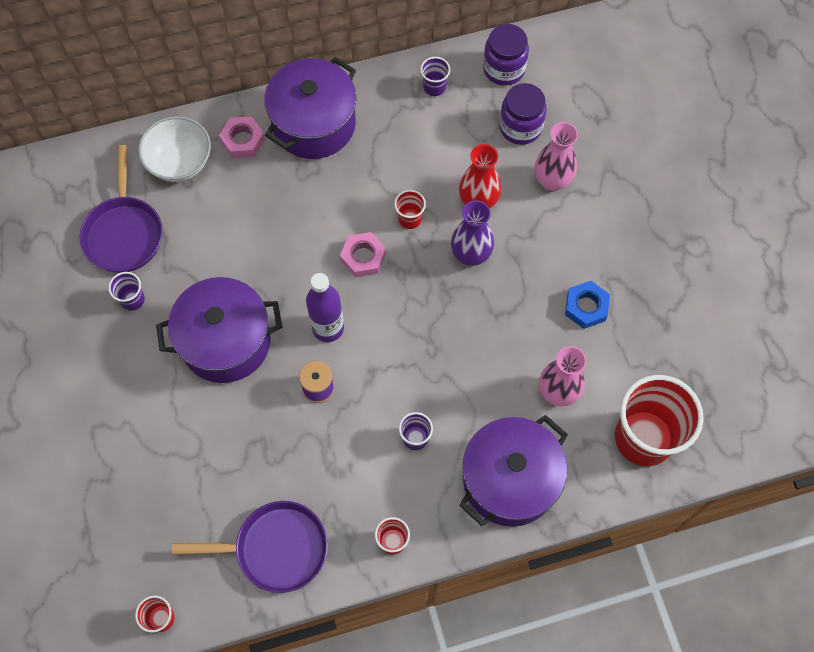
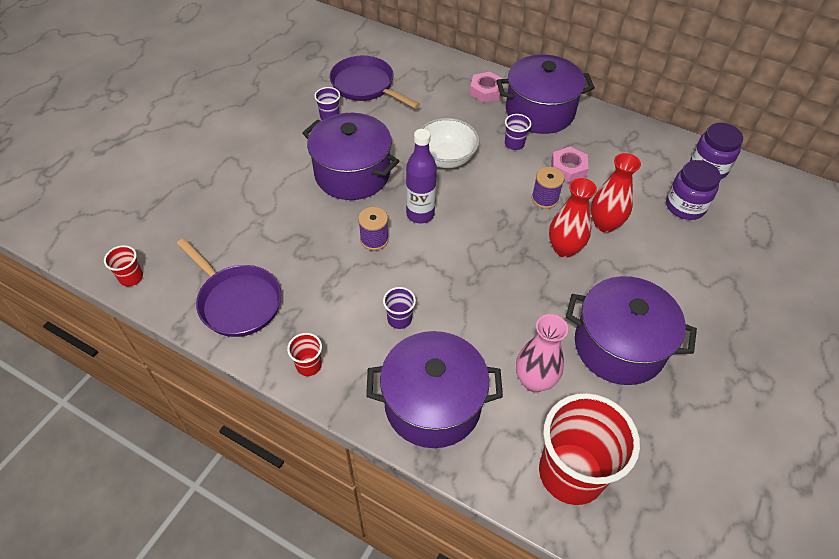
camera: 45 degrees right, 15 degrees down
(124, 233) = (365, 86): purple pan -> purple pan turned 90 degrees clockwise
(180, 162) = (437, 77): white bowl -> white bowl (446, 158)
(363, 257) = (488, 196): pink nut -> pink nut (568, 168)
(410, 219) = (544, 199): red cup -> purple spool
(434, 87) = (644, 145): purple cup -> purple cup (514, 144)
(470, 255) = (564, 249): purple vase -> red vase
(552, 181) = (676, 252): pink vase -> none
(586, 307) = (619, 346): blue nut -> purple pot

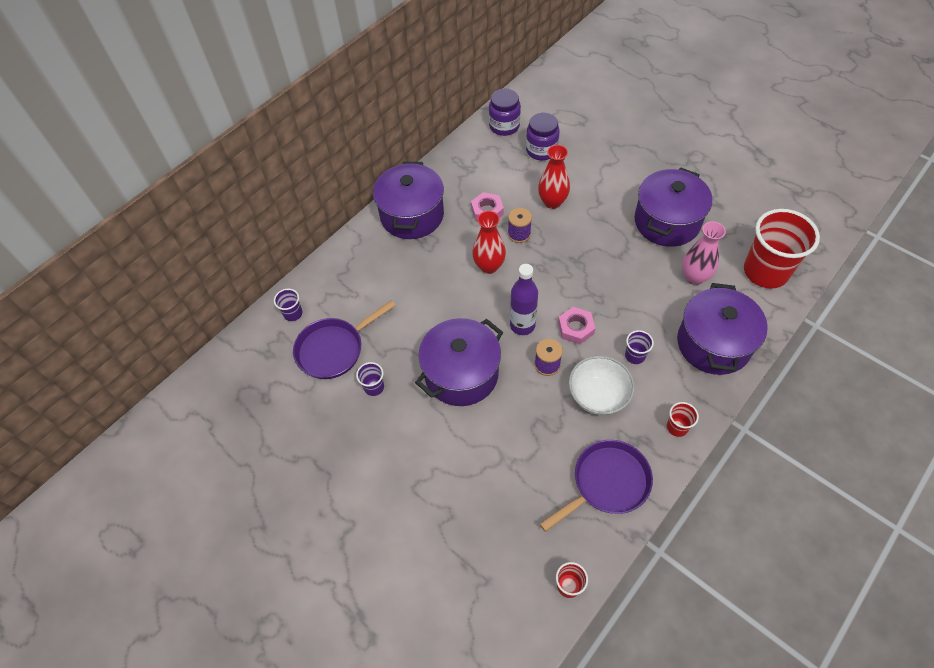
camera: 75 degrees left, 5 degrees up
(446, 158) = (456, 295): white bowl -> white bowl (598, 396)
(486, 91) = (372, 249): pink nut -> pink nut (576, 328)
(514, 144) = (449, 242): purple cup -> purple cup (293, 313)
(564, 249) = (574, 233): red vase -> red vase (489, 266)

